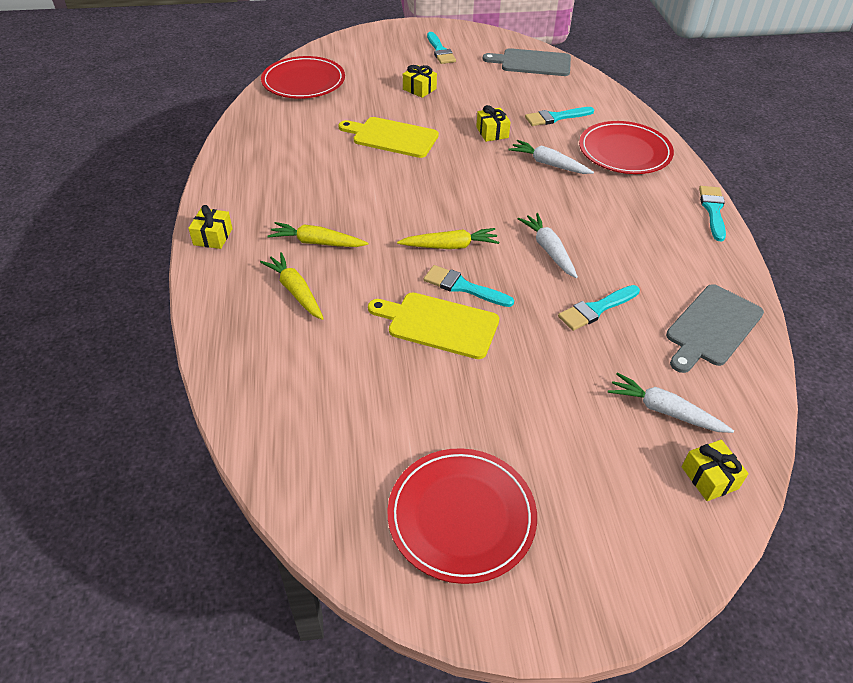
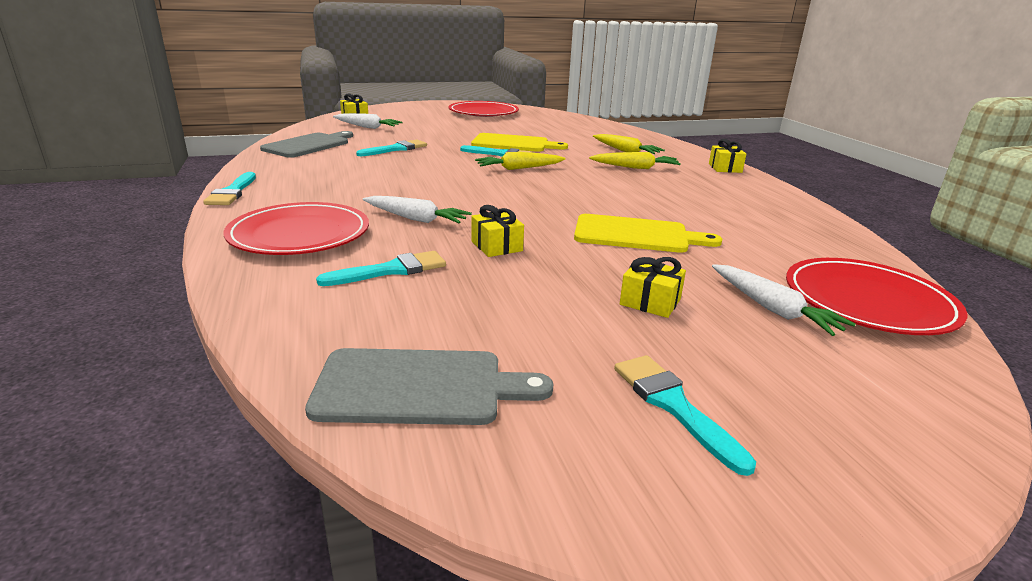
camera: 170 degrees right, 20 degrees down
(549, 250) = (428, 168): white carrot -> white carrot (772, 309)

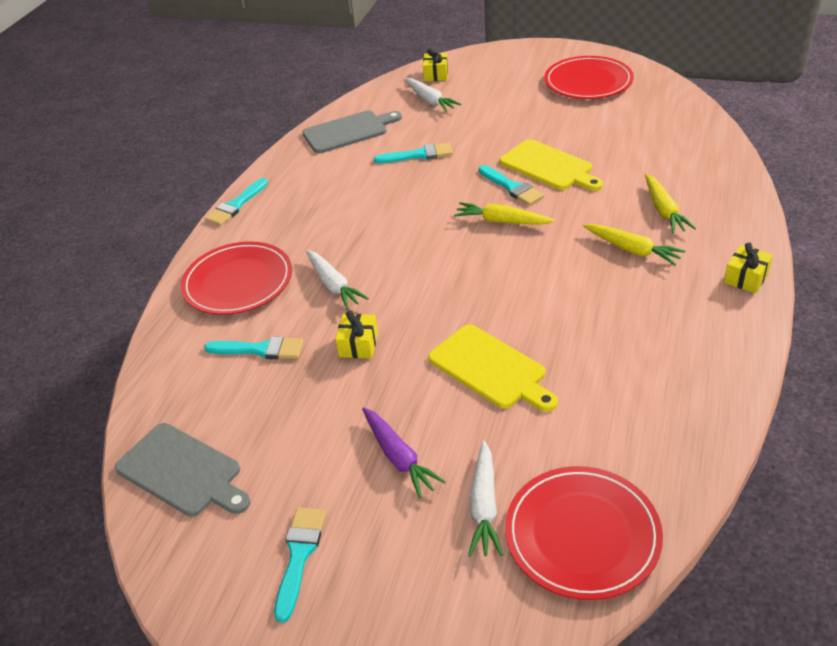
camera: 40 degrees right, 15 degrees up
(650, 302) = (399, 457): yellow gift -> purple carrot

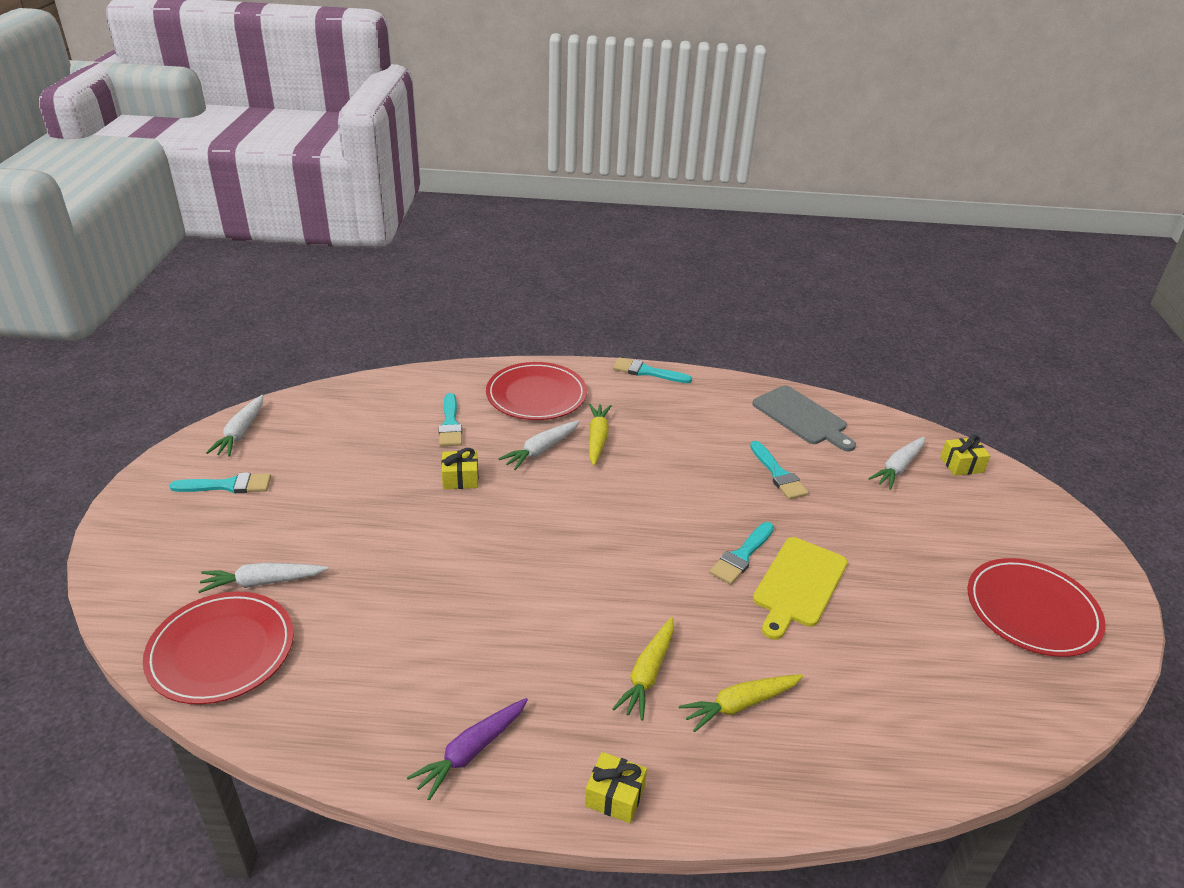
camera: 70 degrees right, 5 degrees down
(182, 471) = (316, 413): grey cutting board -> none
(188, 551) = (240, 432): none -> white carrot
(399, 457) = (322, 523): purple carrot -> purple carrot (471, 751)
(491, 368) = (433, 569): yellow cutting board -> none
(502, 221) = (673, 554): yellow carrot -> yellow carrot (597, 439)

